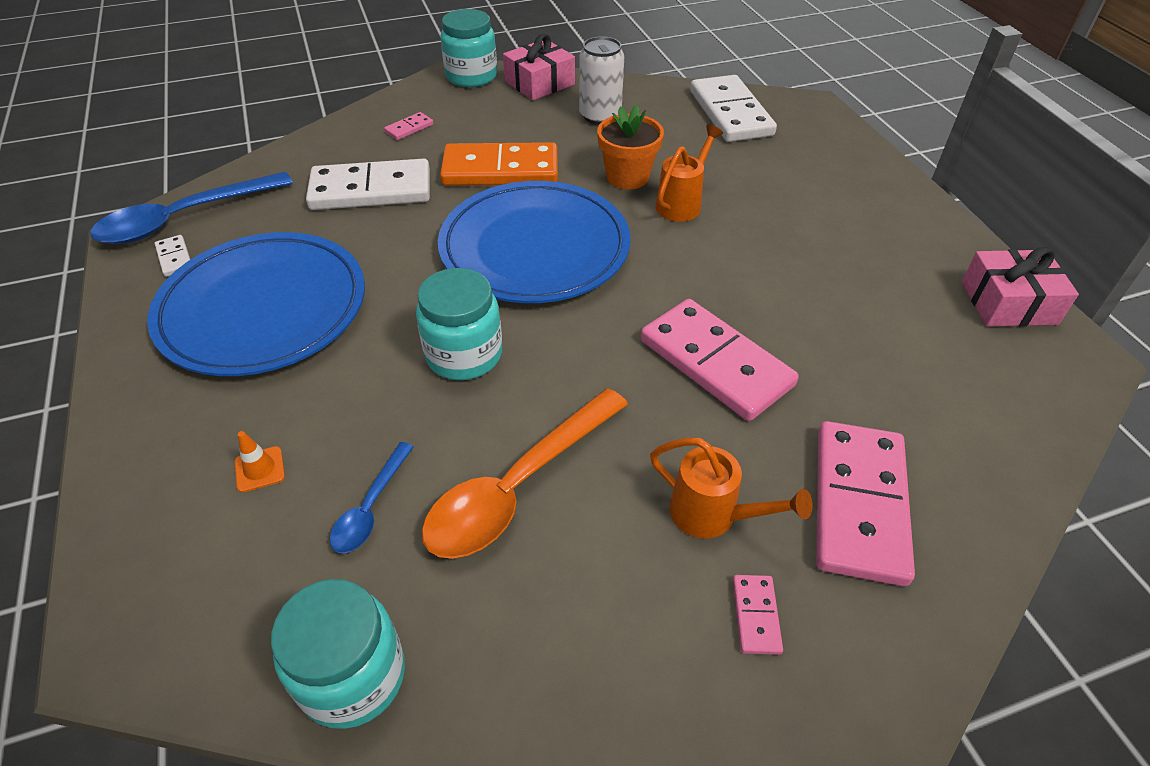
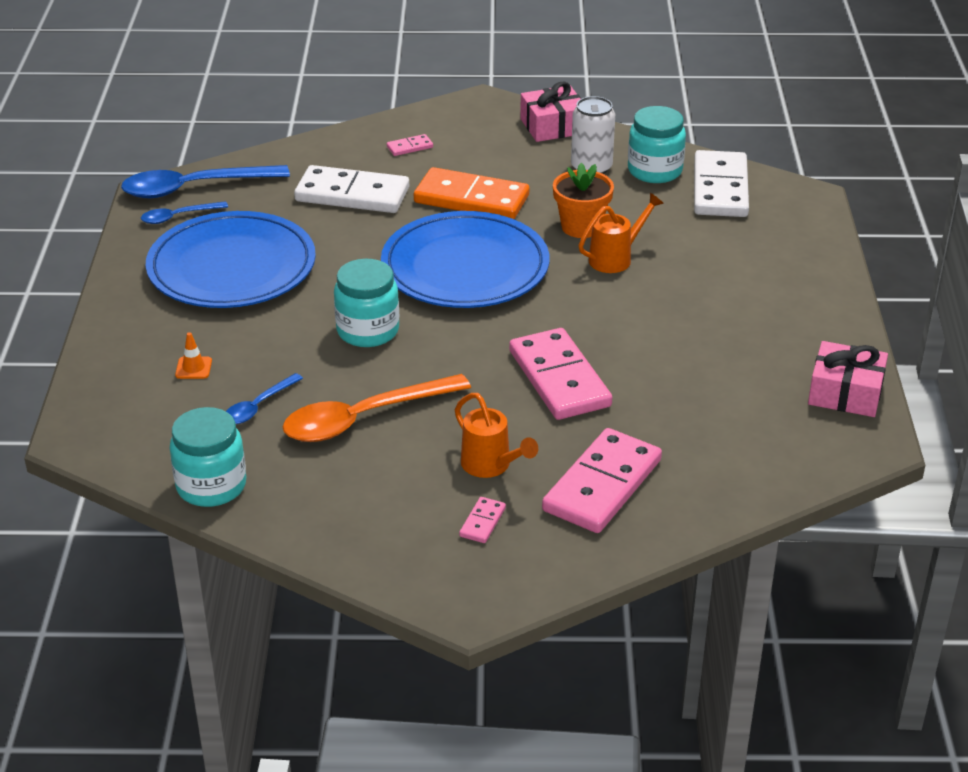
camera: 20 degrees right, 10 degrees down
(174, 258) = (178, 217): white domino -> blue spoon
(471, 76) = (491, 108): turquoise jar -> turquoise jar (654, 171)

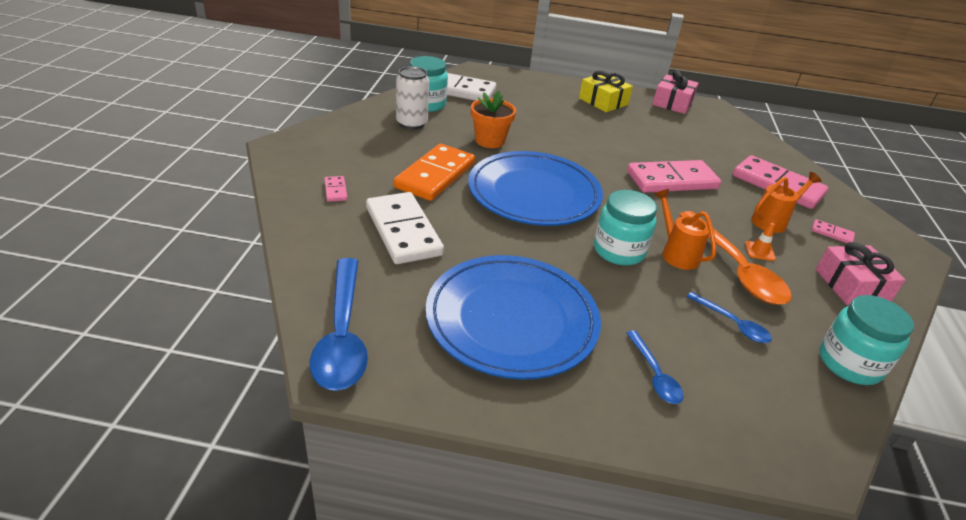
camera: 85 degrees left, 0 degrees up
(178, 217) = (400, 353): blue spoon -> blue spoon (654, 375)
(193, 368) = (682, 362): orange traffic cone -> orange traffic cone (759, 251)
(352, 195) = (403, 231): white domino -> white domino turned 45 degrees counterclockwise
(553, 126) = (342, 126): pink gift -> pink gift (852, 285)
(615, 258) = (532, 137): orange watering can -> orange watering can (677, 253)
(788, 318) = (603, 101): none -> yellow gift

